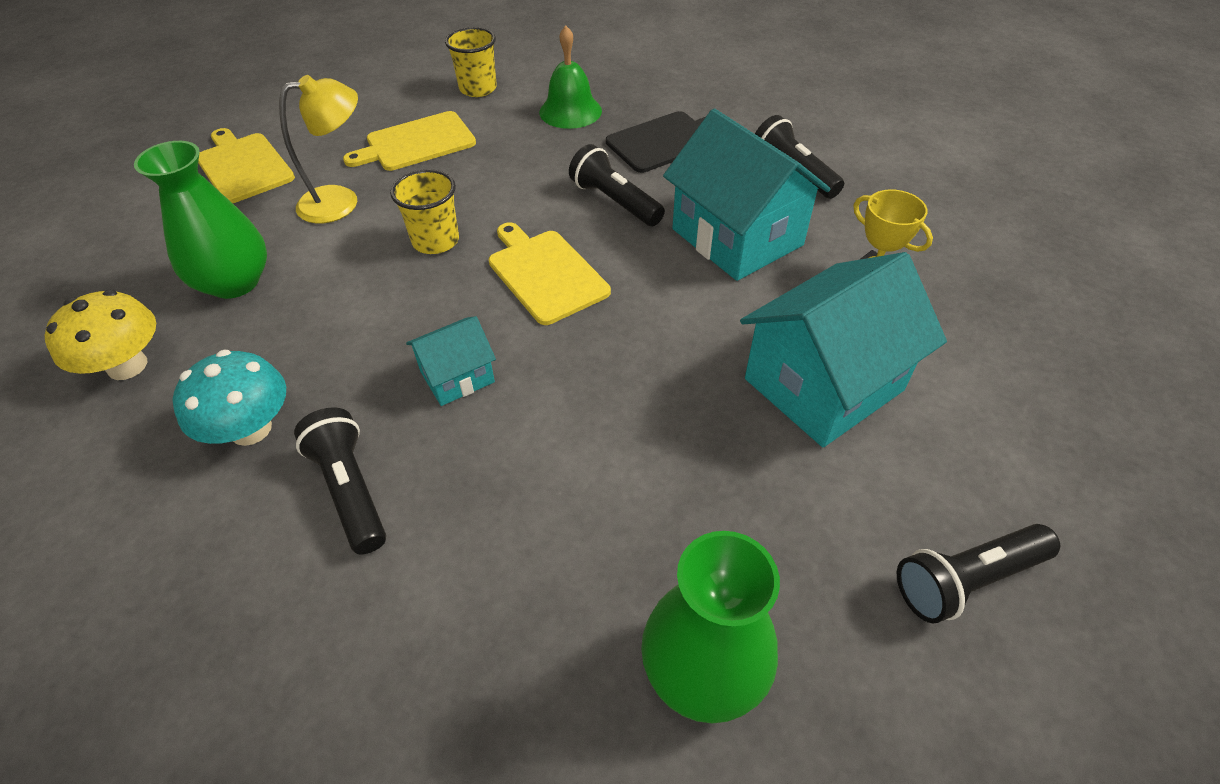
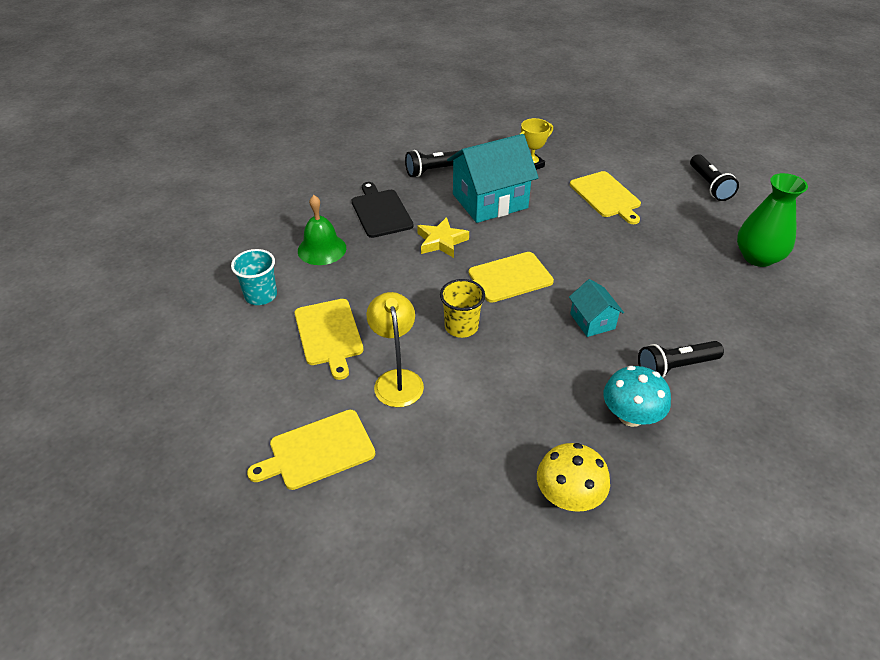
camera: 80 degrees left, 5 degrees down
(234, 282) = (484, 440): green vase -> none
(478, 89) = (261, 295): yellow cup -> turquoise cup
(615, 201) = (441, 241): black flashlight -> yellow star
(823, 384) = (606, 196): turquoise house -> yellow cutting board

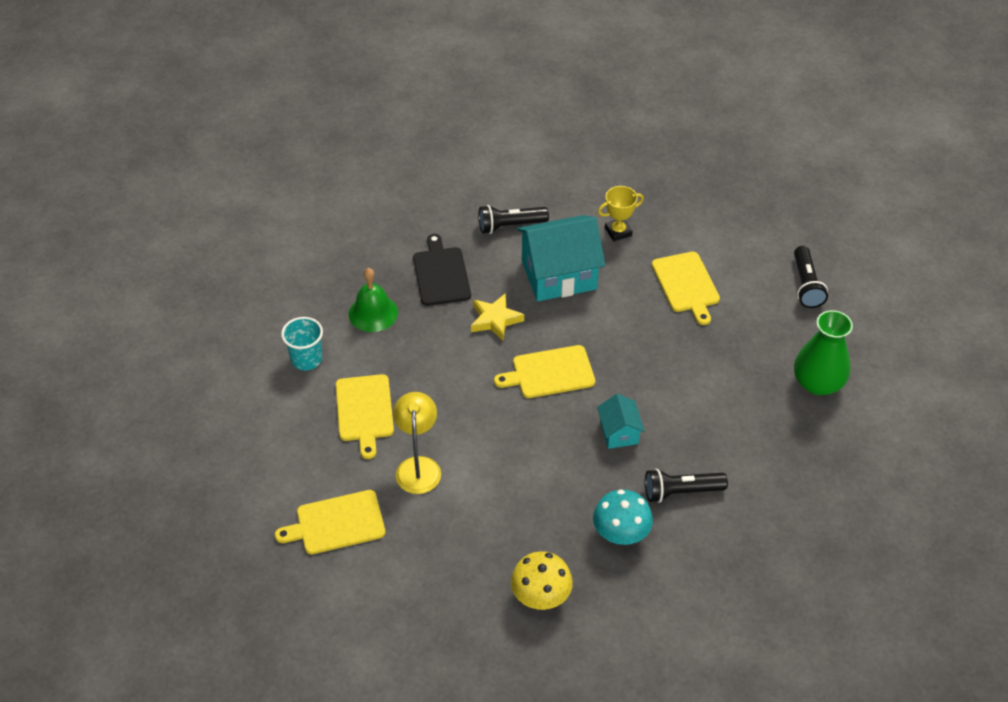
camera: 10 degrees right, 5 degrees up
(461, 327) = (490, 420): yellow cup -> none

